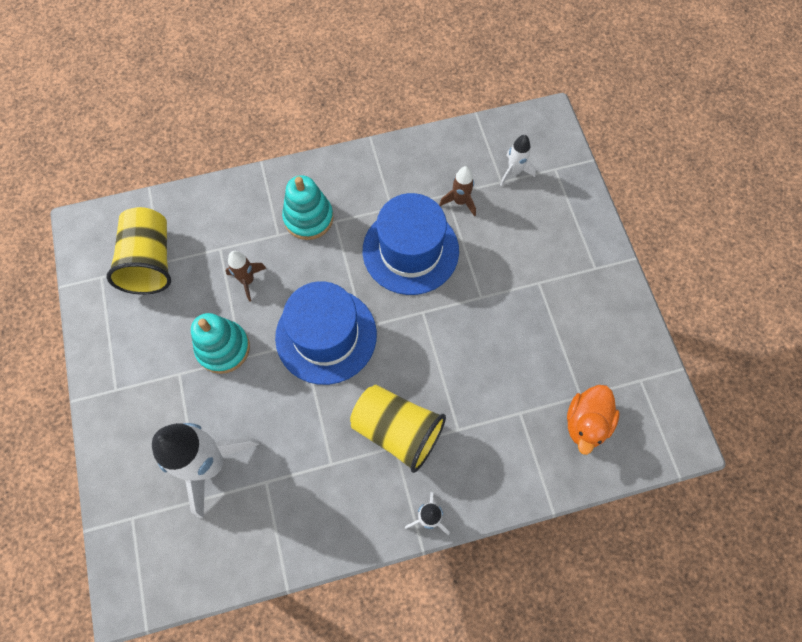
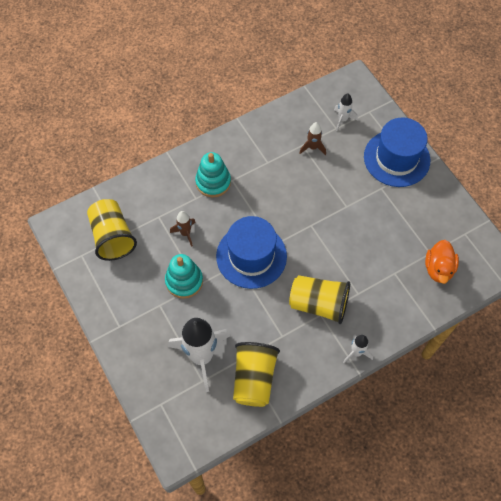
camera: 15 degrees left, 5 degrees down
(271, 517) = (254, 379): none -> yellow cup
(410, 250) = (290, 187): blue hat -> blue hat (396, 158)

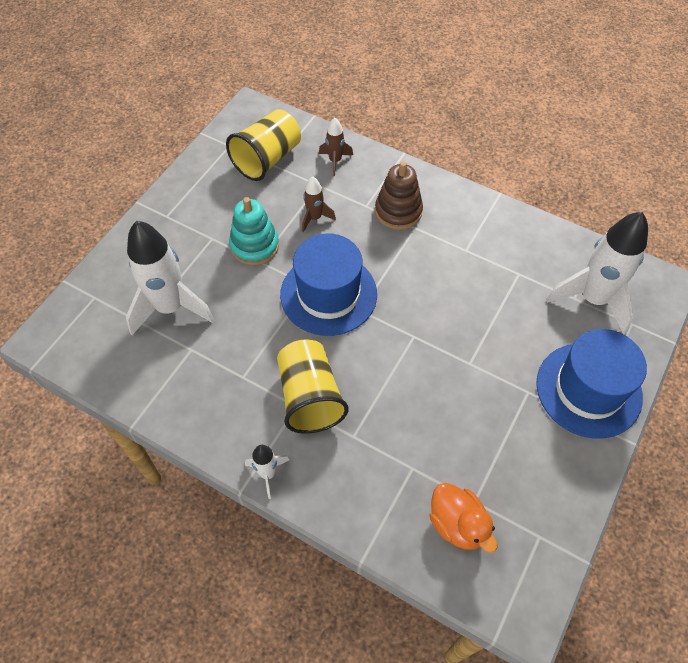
camera: 60 degrees right, 5 degrees down
(213, 182) = (398, 211): turquoise stacking toy -> brown stacking toy
(254, 379) = (170, 373): yellow cup -> none
(312, 147) = (524, 286): brown rocket -> brown rocket (335, 161)
(342, 120) = (592, 299): white rocket -> white rocket, size x2.09
(438, 269) = (457, 524): orange duck -> orange duck turned 105 degrees counterclockwise

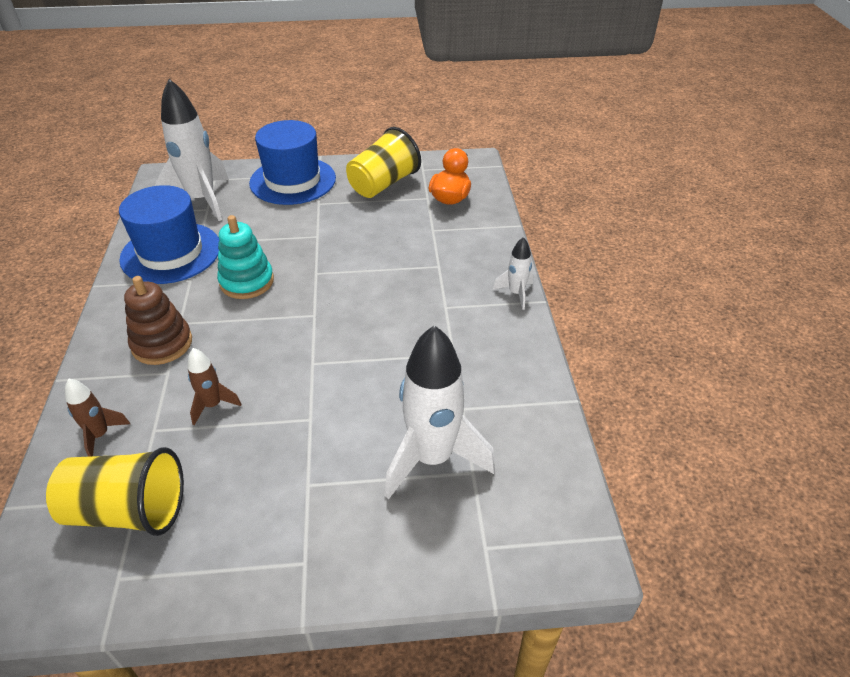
camera: 125 degrees left, 15 degrees down
(254, 246) = (291, 435): turquoise stacking toy -> turquoise stacking toy (247, 281)
(310, 397) = (430, 303): yellow cup -> yellow cup (383, 184)
(328, 294) = (312, 343): blue hat -> blue hat (171, 253)

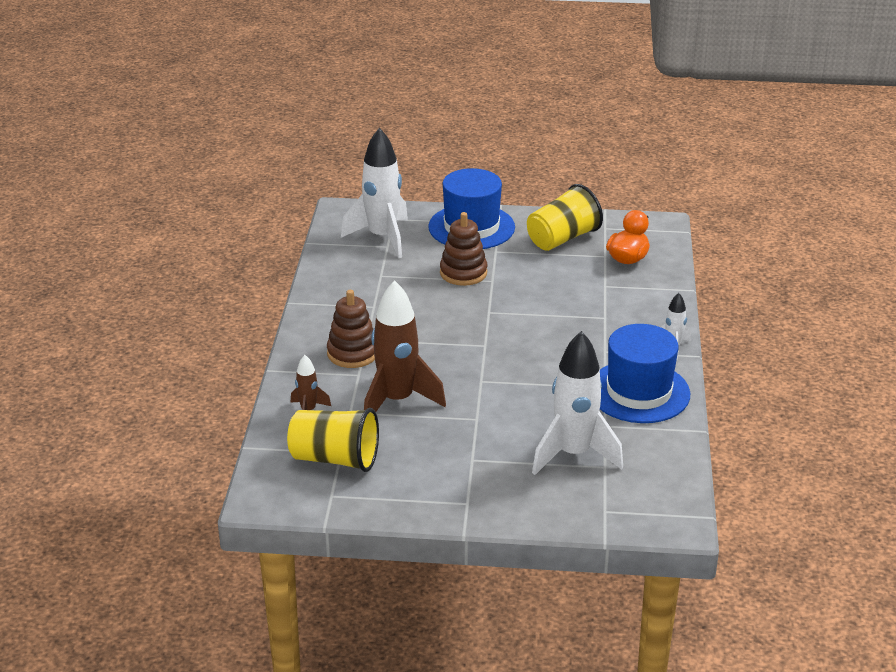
camera: 10 degrees right, 10 degrees down
(171, 253) = (355, 282): blue hat -> blue hat (639, 392)
(213, 405) = (397, 401): brown rocket -> brown rocket, size x2.09
(247, 281) = (425, 313): turquoise stacking toy -> none
(286, 230) = (463, 273): none -> brown stacking toy

